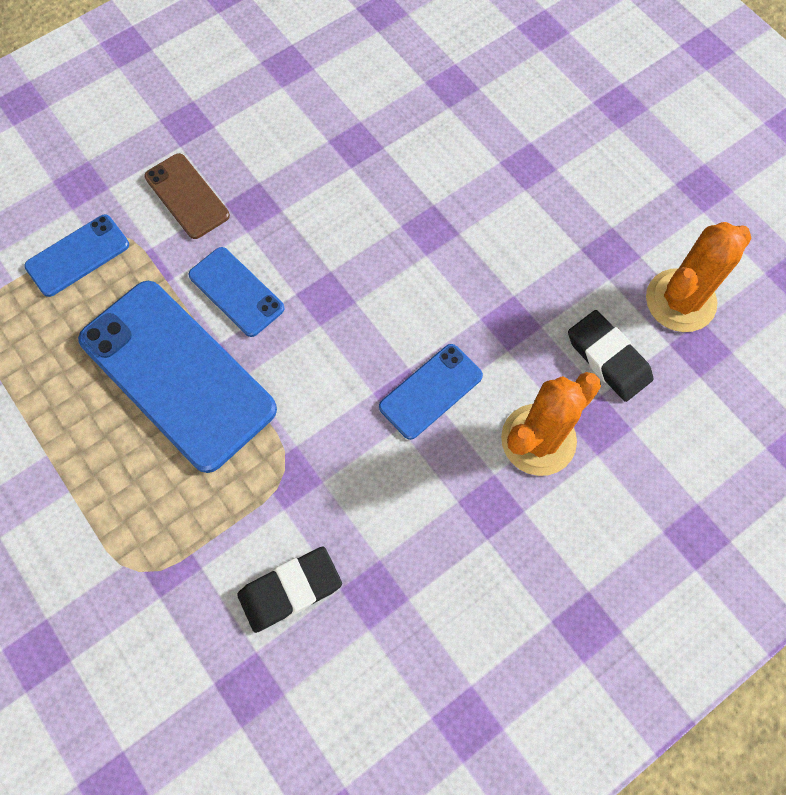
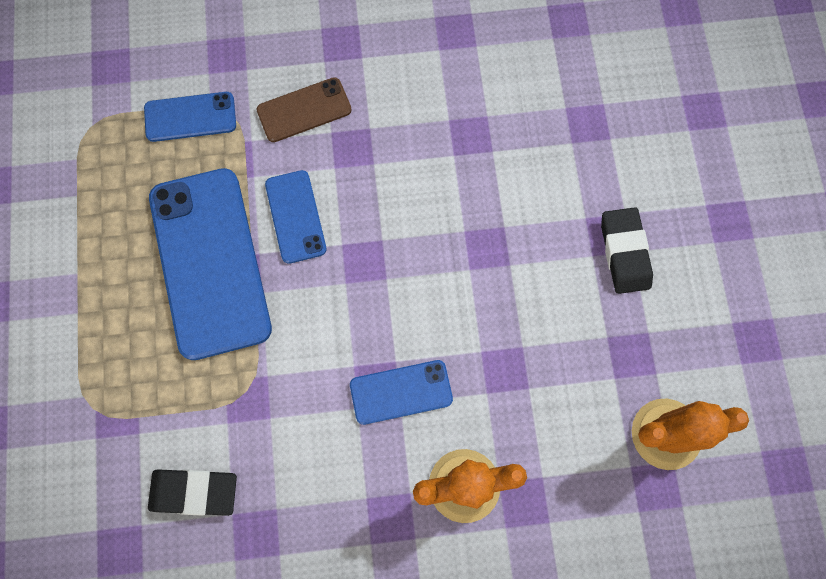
camera: 30 degrees right, 5 degrees up
(187, 196) = (304, 110): brown phone -> brown phone turned 75 degrees clockwise
(608, 358) = (568, 449): black eraser -> black eraser (624, 252)

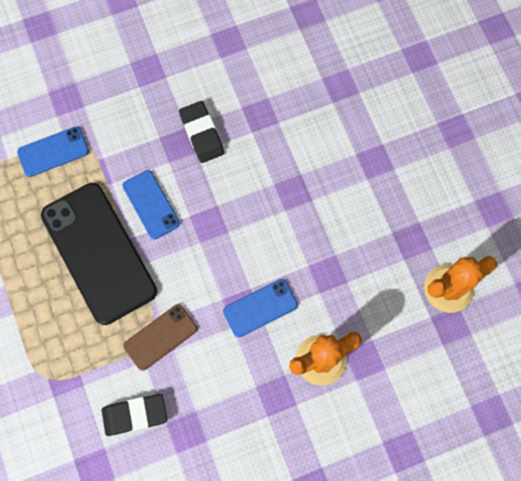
camera: 15 degrees left, 0 degrees up
(210, 262) = (98, 253): blue phone -> black phone
(304, 110) = (135, 126): brown phone -> brown phone (160, 337)
(624, 252) = (389, 171): black eraser -> black eraser (201, 134)

